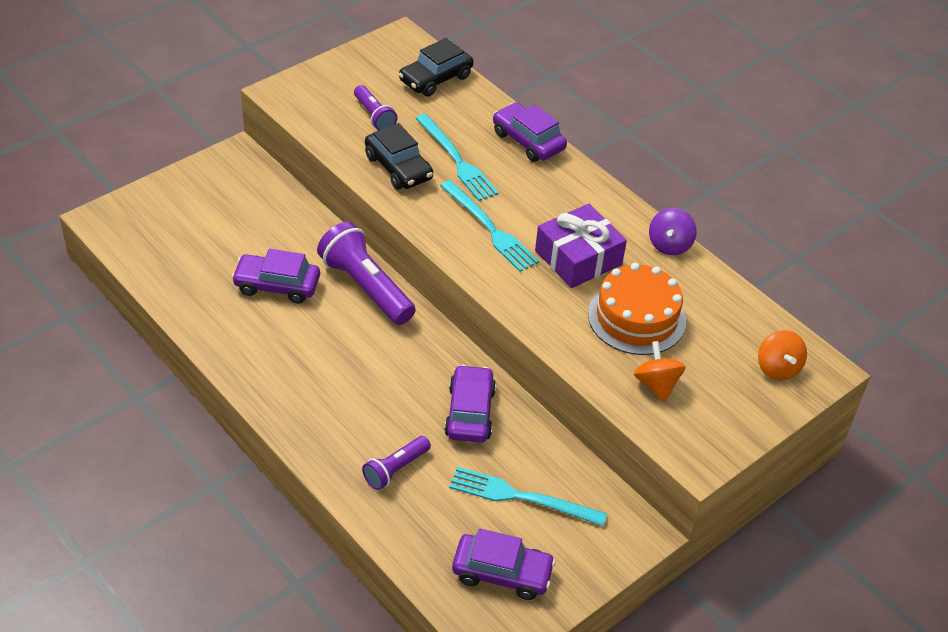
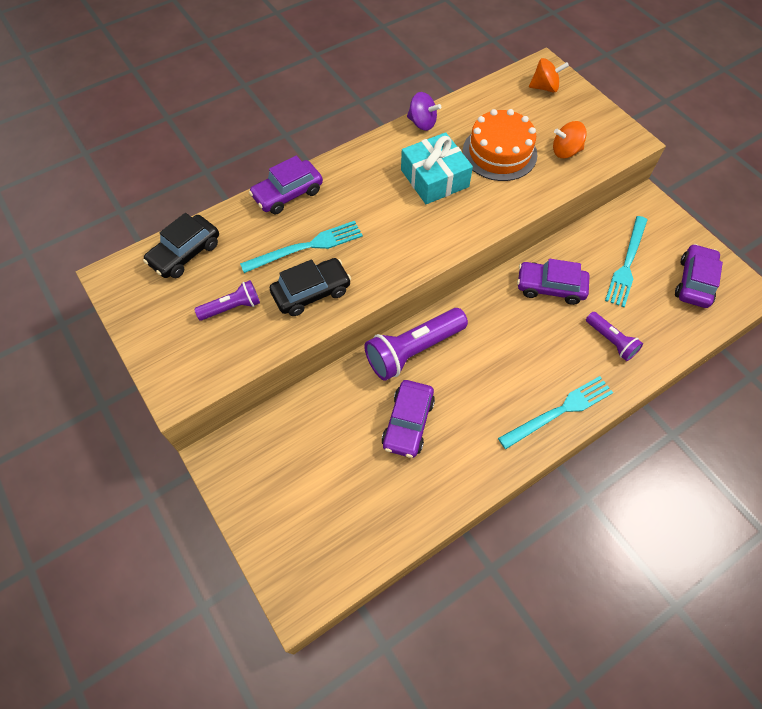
camera: 80 degrees left, 15 degrees up
(435, 79) = (185, 253): black car -> black car turned 75 degrees clockwise
(490, 228) = (398, 231): turquoise fork -> turquoise fork (559, 411)
(578, 257) = (434, 178): purple gift -> turquoise gift

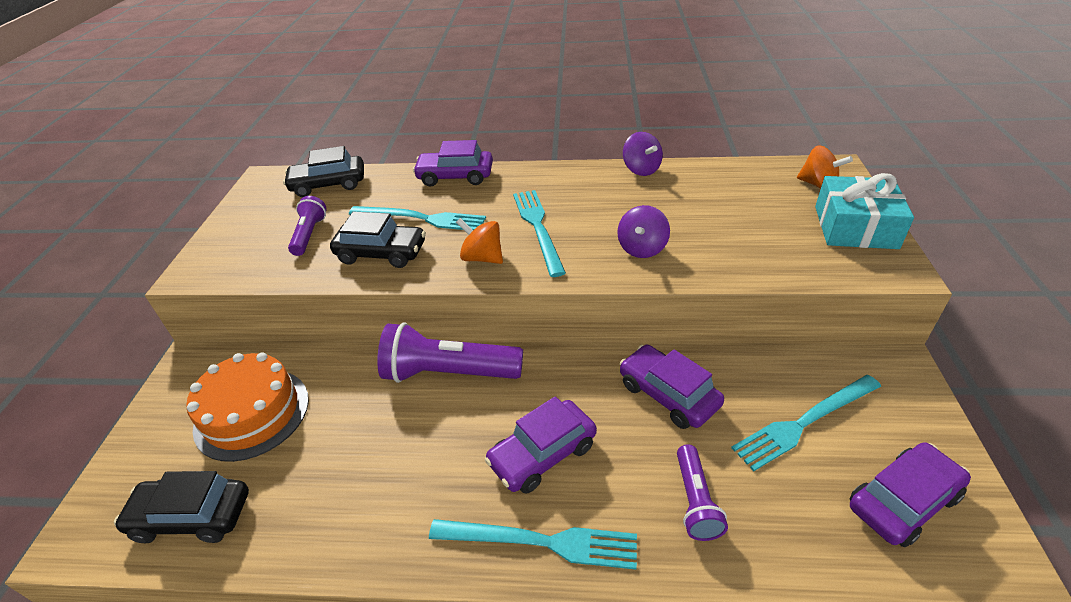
camera: 40 degrees right, 20 degrees down
(232, 307) = (309, 234): purple flashlight -> purple flashlight turned 105 degrees counterclockwise
(356, 536) = (192, 516): none -> black car
(401, 212) = (538, 228): none -> turquoise fork
(408, 423) = (365, 438): purple car -> purple car (542, 454)
(434, 178) = (604, 214): turquoise gift -> turquoise gift (855, 227)
(484, 195) = (642, 248): none -> purple spinning top
(499, 153) = (701, 220): orange cake -> orange cake (252, 413)
(565, 151) = (788, 247): orange spinning top -> orange spinning top (482, 258)

